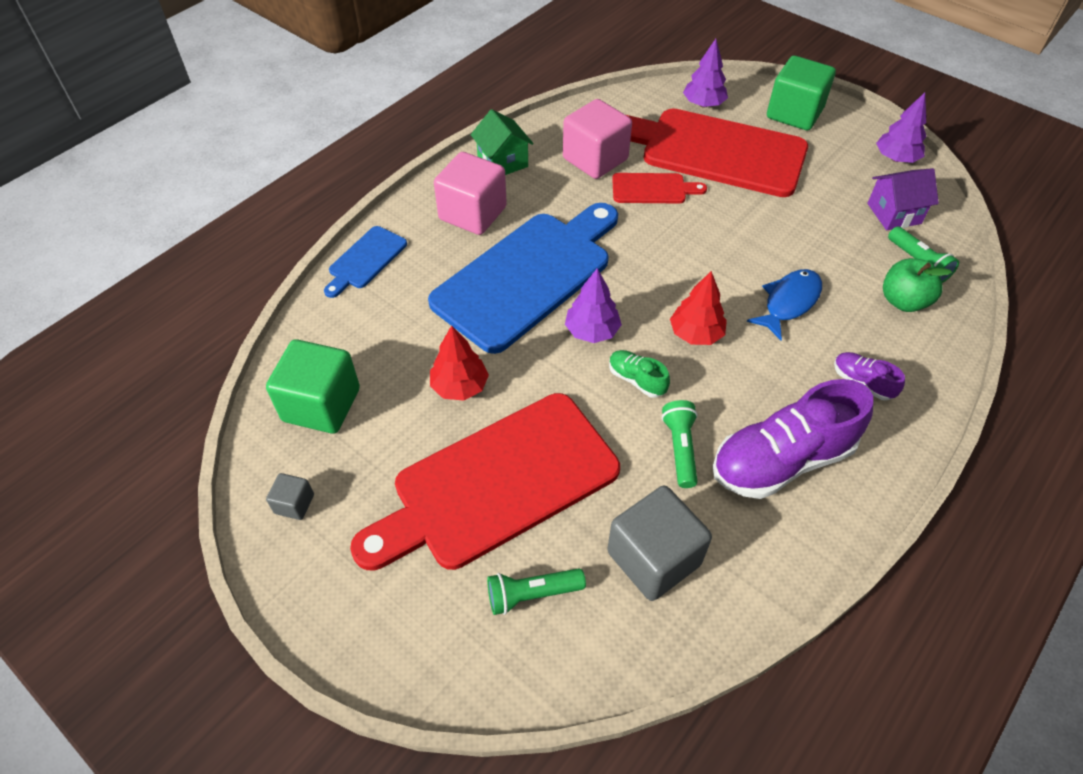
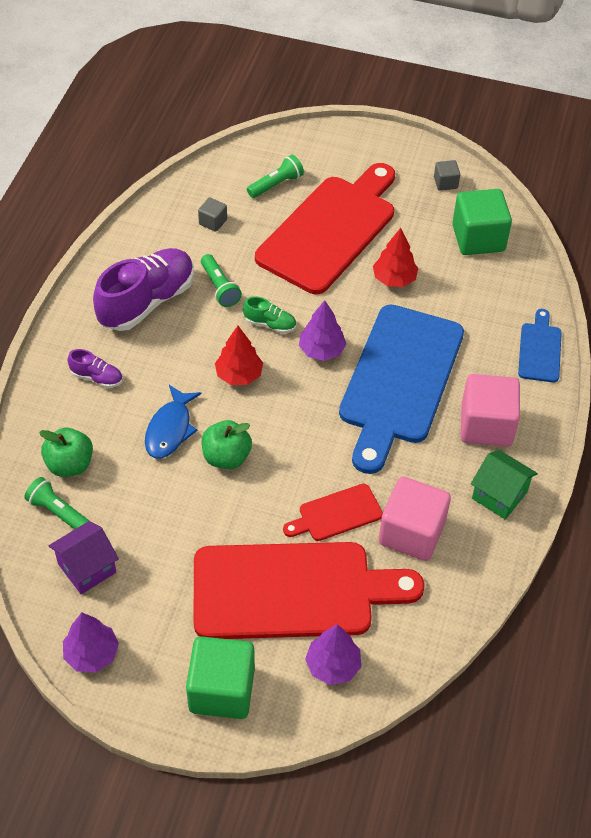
camera: 155 degrees right, 0 degrees up
(653, 558) = (213, 222): grey cube -> grey cube, size x0.47
(737, 261) = (226, 457): none -> green apple

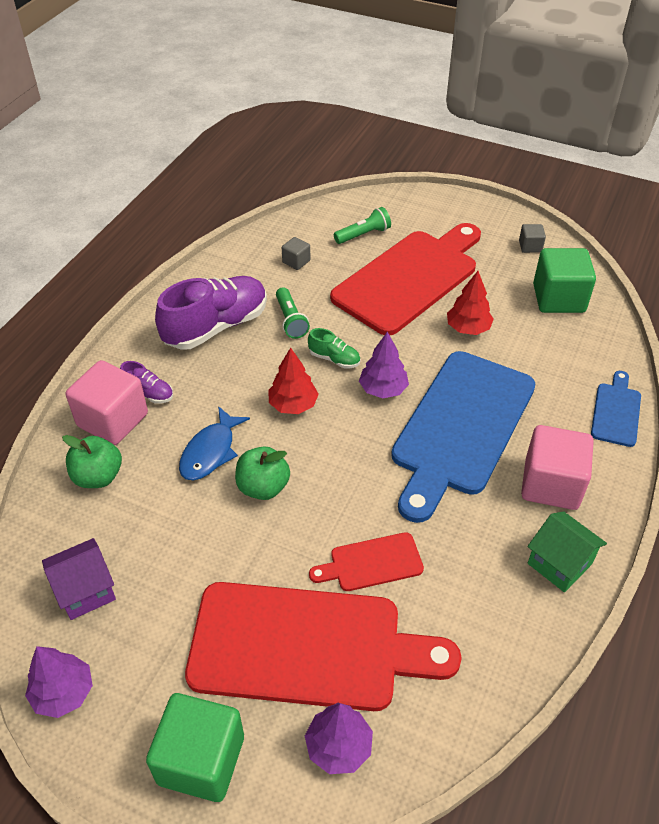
camera: 10 degrees right, 5 degrees down
(58, 512) = (72, 525): green flashlight -> none
(411, 533) = (454, 595): pink cube -> pink cube (113, 420)

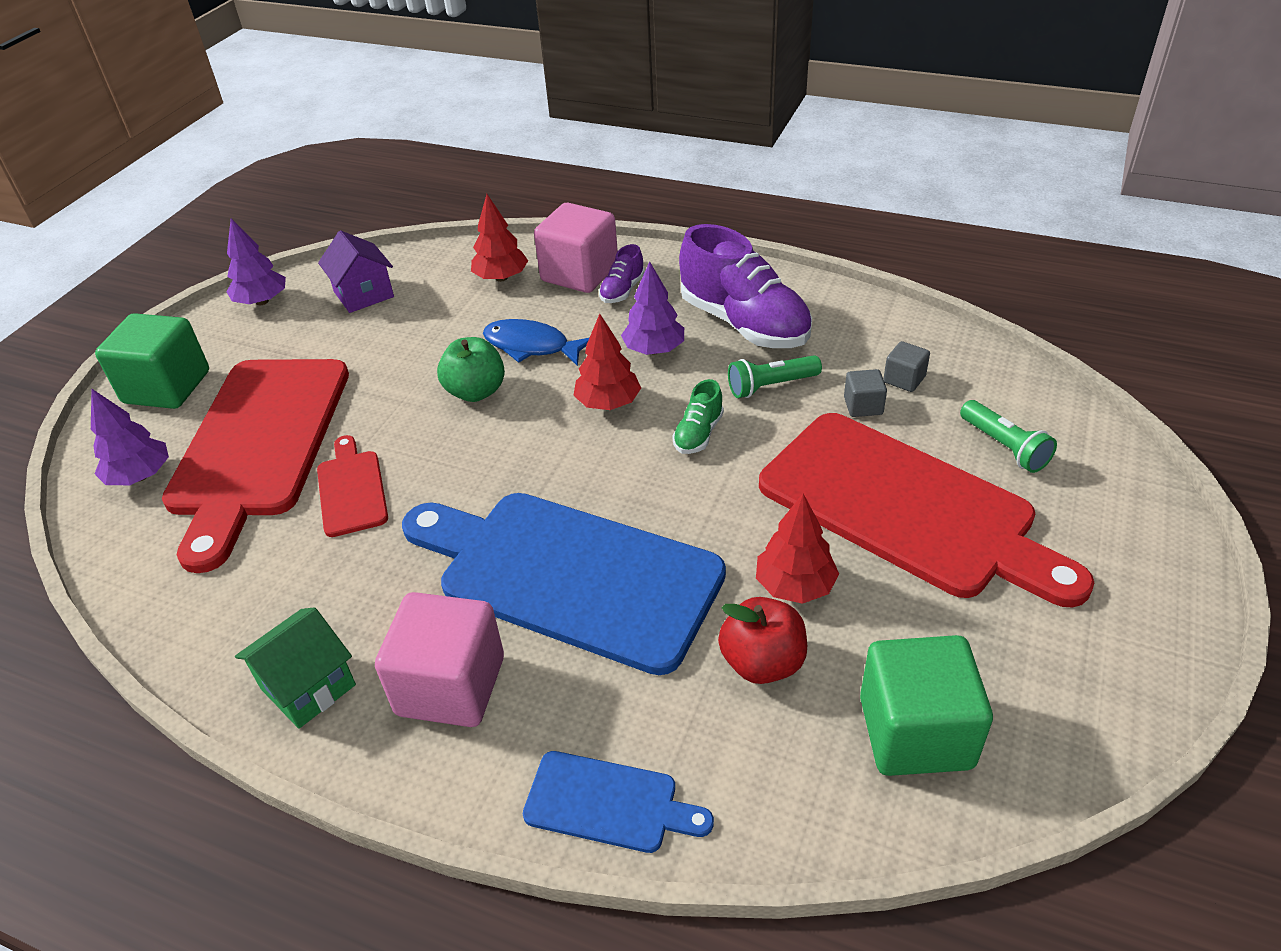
camera: 90 degrees right, 5 degrees down
(98, 476) = (501, 278): green apple -> red tree
(383, 389) = (642, 487): purple tree -> purple tree (654, 350)
(522, 346) = (762, 662): none -> red apple
(530, 246) = (1073, 692): grey cube -> grey cube (863, 406)

